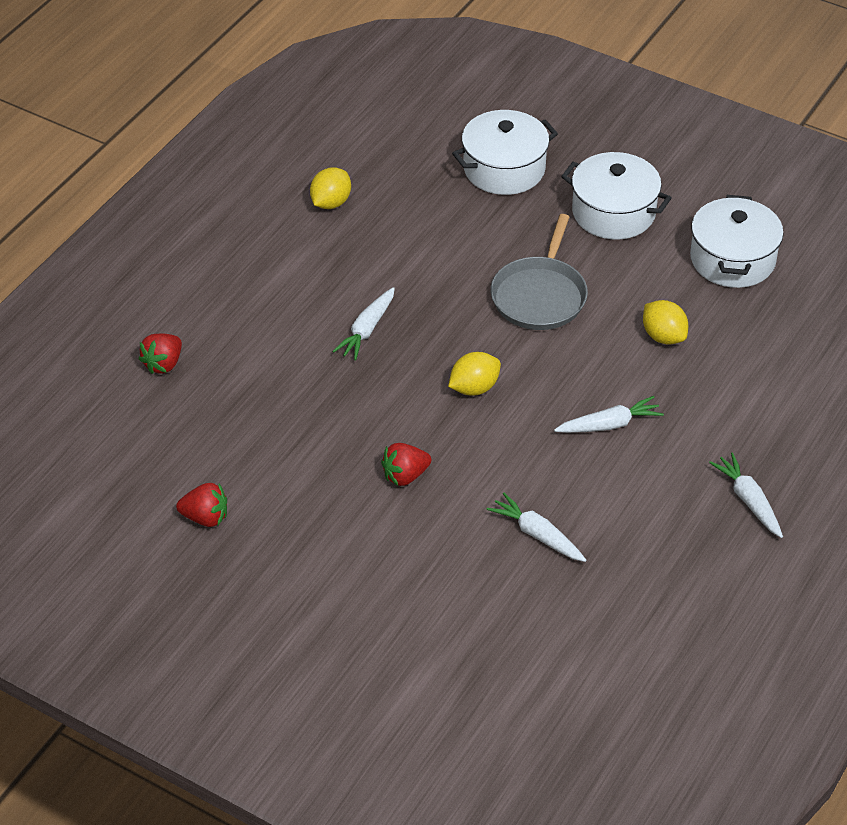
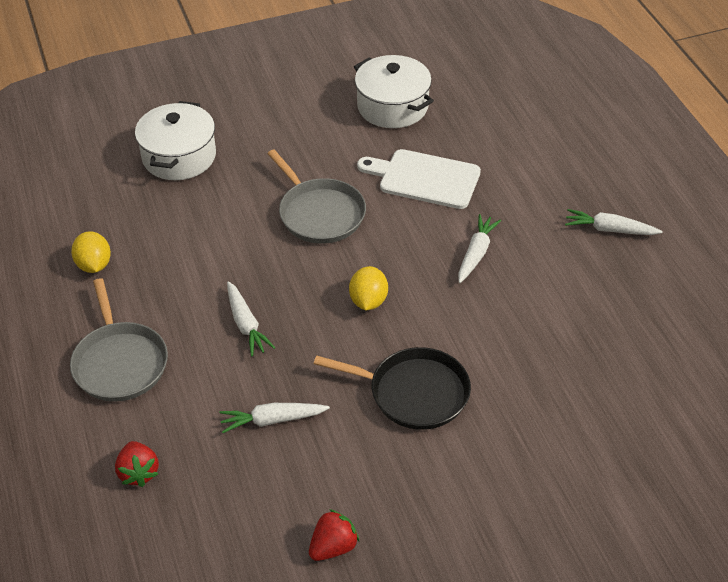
camera: 50 degrees left, 0 degrees up
(252, 284) = (119, 362): none -> grey pan
(405, 476) = (414, 393): red strawberry -> black pan
(537, 535) = (541, 354): white carrot -> white carrot (272, 420)
(613, 212) = (286, 132): white pot -> none
(663, 336) = (424, 178): yellow lemon -> white cutting board

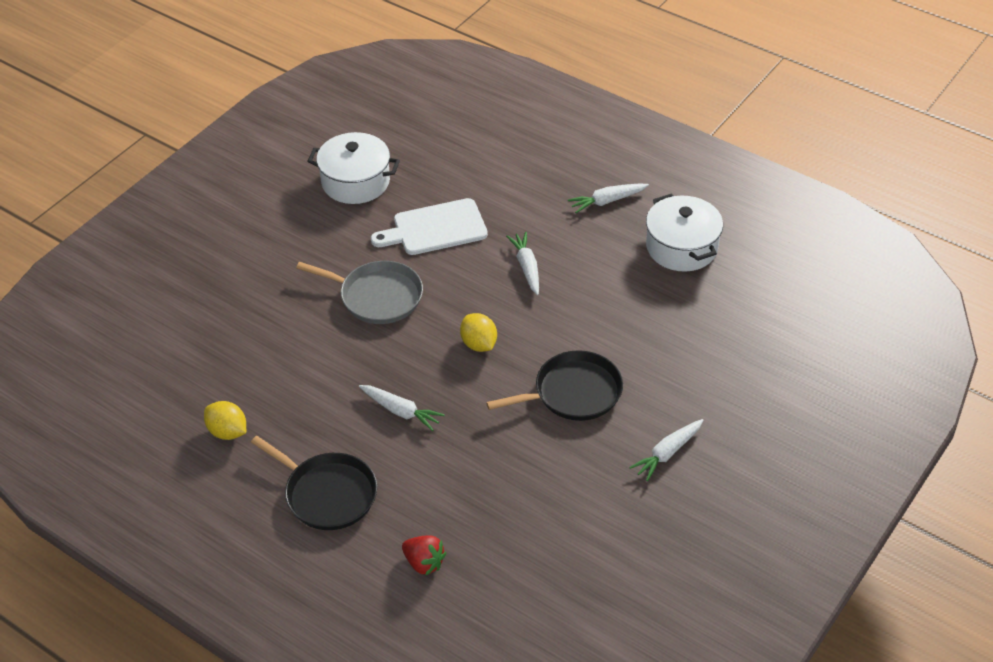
camera: 35 degrees left, 0 degrees up
(119, 362) = (327, 494): grey pan -> black pan
(179, 156) = (212, 308): white pot -> white pot (681, 247)
(272, 420) = (489, 469): white carrot -> white carrot (667, 453)
(333, 547) = (614, 529): red strawberry -> none

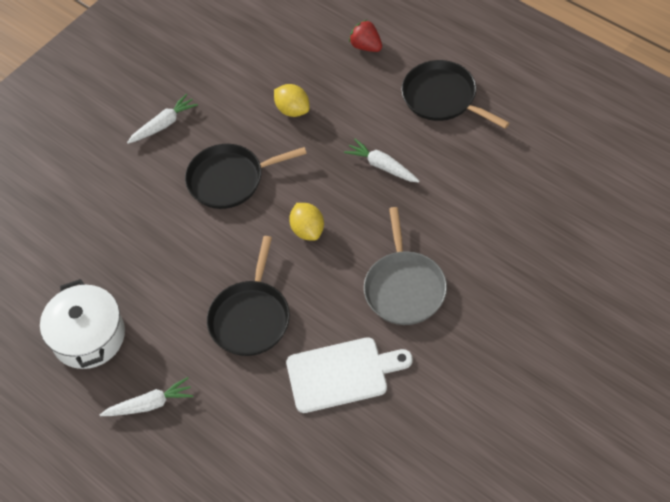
camera: 170 degrees left, 10 degrees up
(227, 432) = (533, 151): yellow lemon -> yellow lemon (293, 110)
(355, 182) = (431, 450): white pot -> none
(377, 296) = (404, 287): grey pan -> grey pan turned 120 degrees counterclockwise
(526, 267) = (251, 317): white carrot -> black pan

